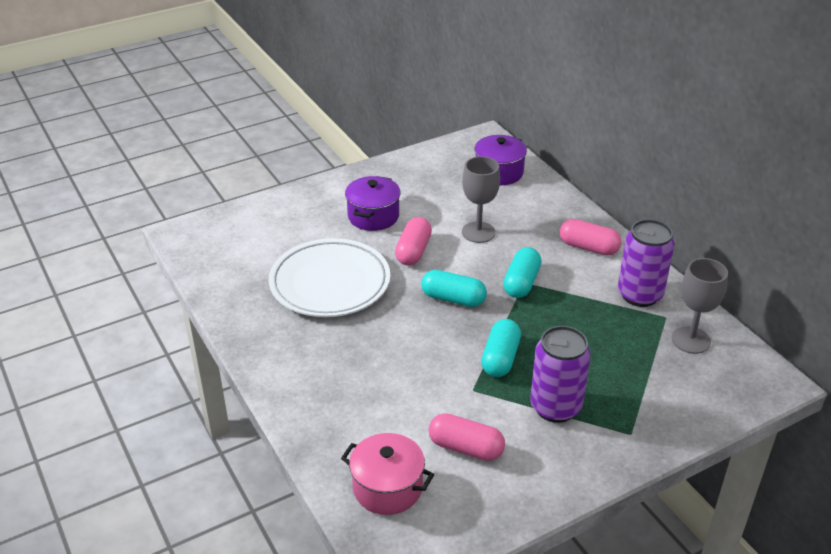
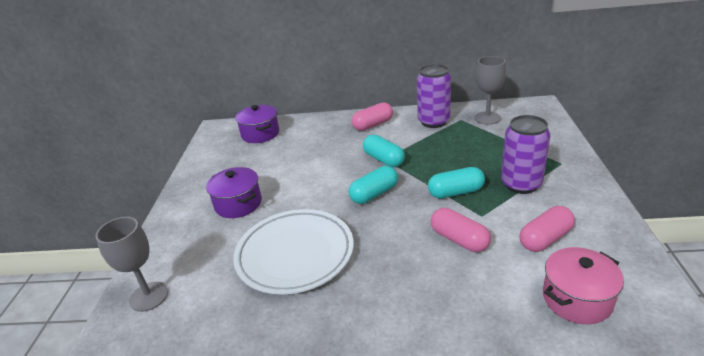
camera: 55 degrees left, 5 degrees down
(413, 251) = (302, 196): pink capsule -> pink capsule (459, 240)
(478, 232) = (313, 161): grey goblet -> grey goblet (149, 296)
(500, 358) = (455, 192): turquoise capsule -> turquoise capsule turned 60 degrees counterclockwise

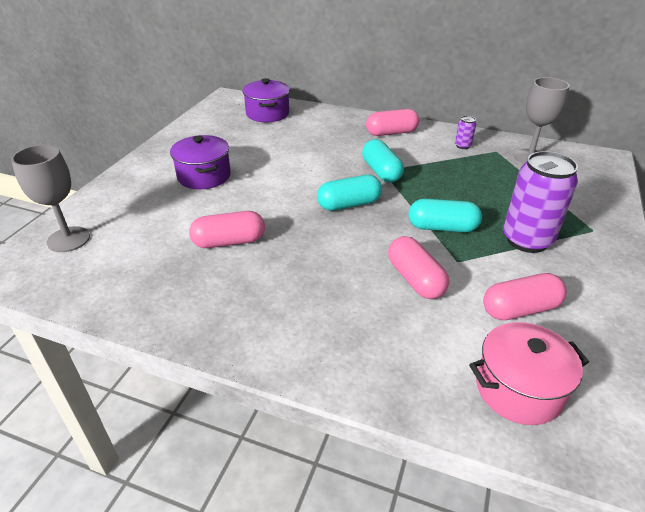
camera: 15 degrees right, 5 degrees up
(295, 255) = (229, 242): white plate -> pink capsule
(433, 121) = (462, 146): purple can -> purple can, size x0.43

